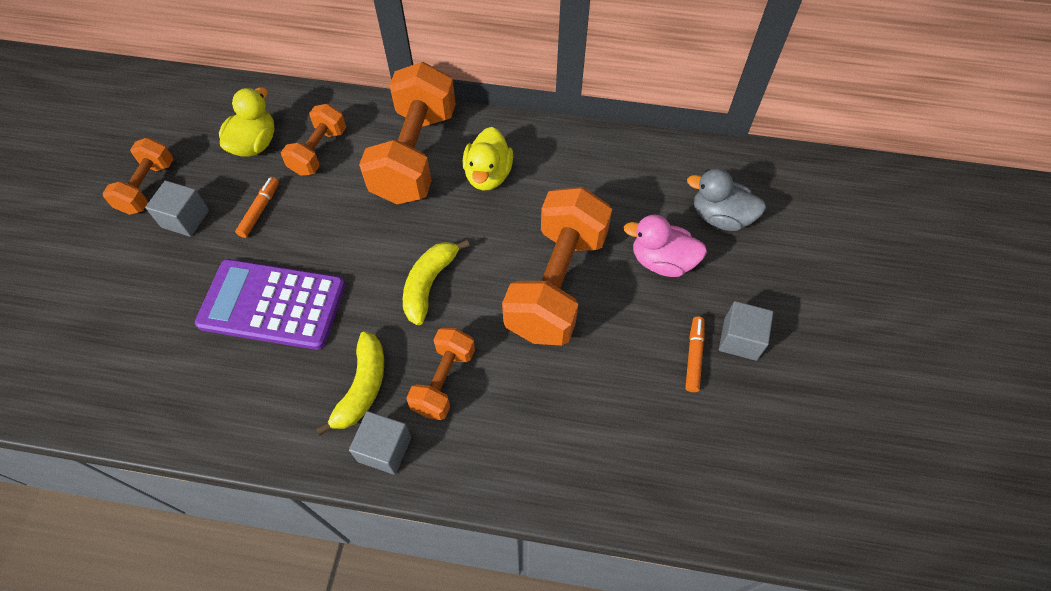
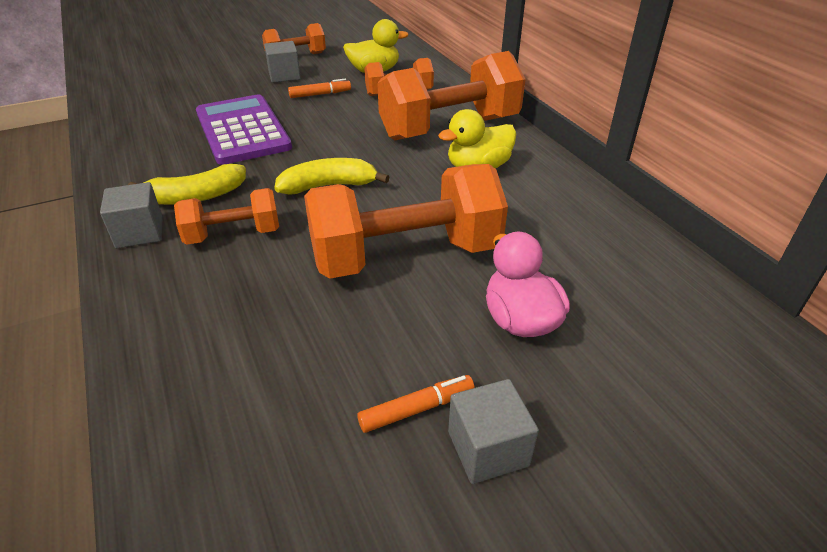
camera: 55 degrees right, 20 degrees down
(720, 217) = (645, 344): grey duck -> none

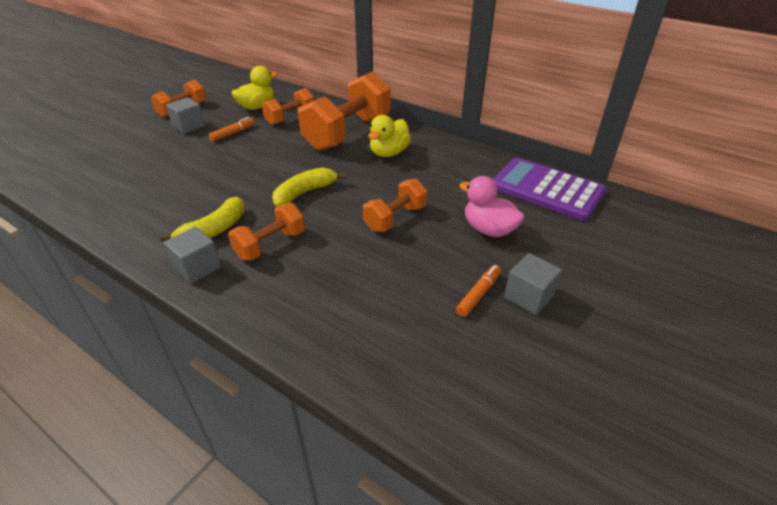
camera: 30 degrees left, 0 degrees up
(242, 130) = (199, 174): purple calculator -> purple calculator (546, 189)
(405, 255) = (395, 218): orange dumbbell -> orange dumbbell, size x0.54

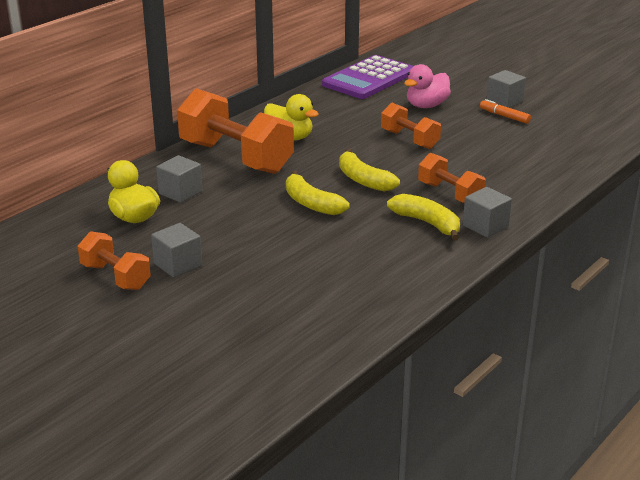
camera: 85 degrees left, 10 degrees down
(233, 133) = (212, 229): orange marker -> none
(264, 169) = (311, 203): none -> yellow banana
(290, 118) = (180, 192): orange dumbbell -> grey cube

